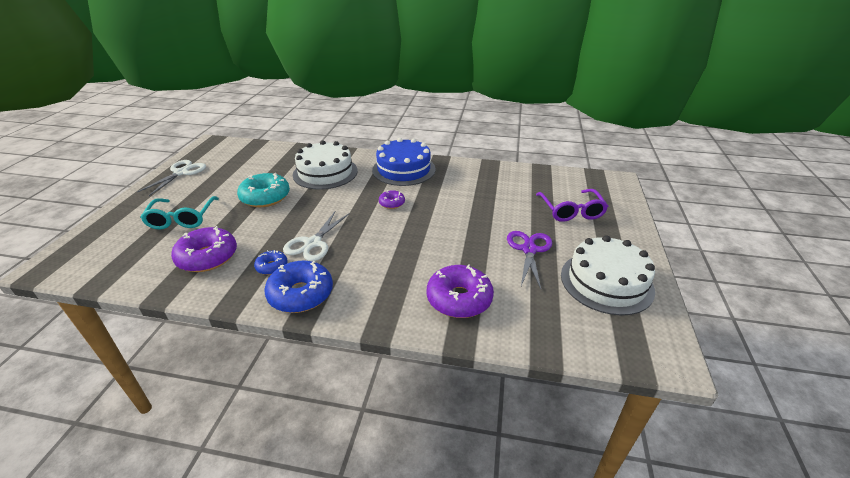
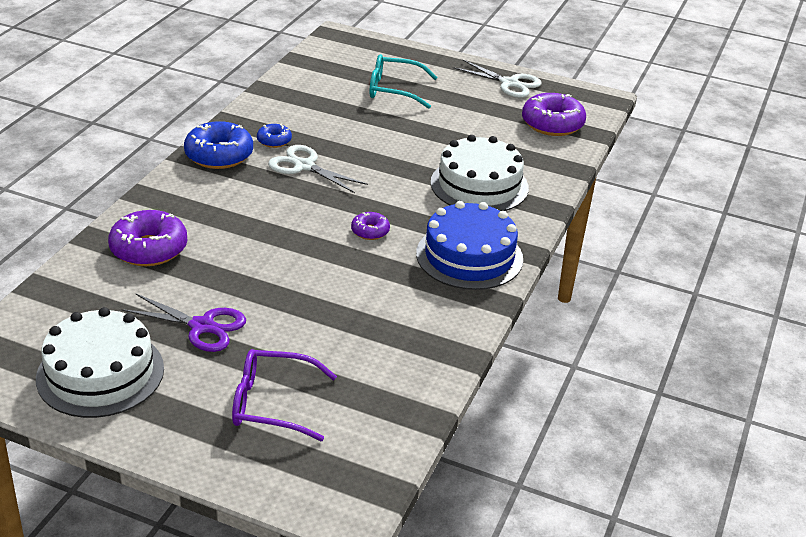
camera: 100 degrees right, 0 degrees up
(207, 257) = (311, 106): purple donut -> purple donut (552, 124)
(265, 197) = (424, 138): turquoise donut -> none

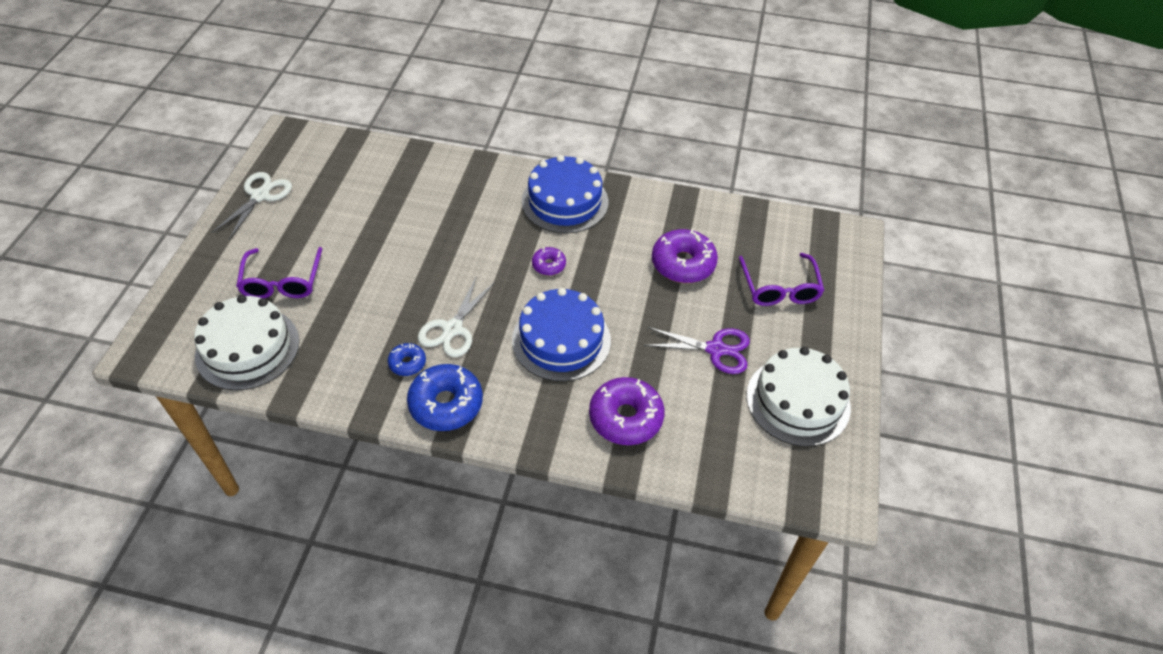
camera: 100 degrees left, 15 degrees up
(202, 326) = (716, 349): purple scissors -> purple scissors turned 90 degrees clockwise
(263, 225) = (561, 340): none -> blue cake
(394, 90) = (282, 281): turquoise glasses -> purple glasses
(479, 185) = (457, 203): white cake -> white cake (247, 348)
(552, 124) = (340, 163): purple donut -> purple donut (683, 263)

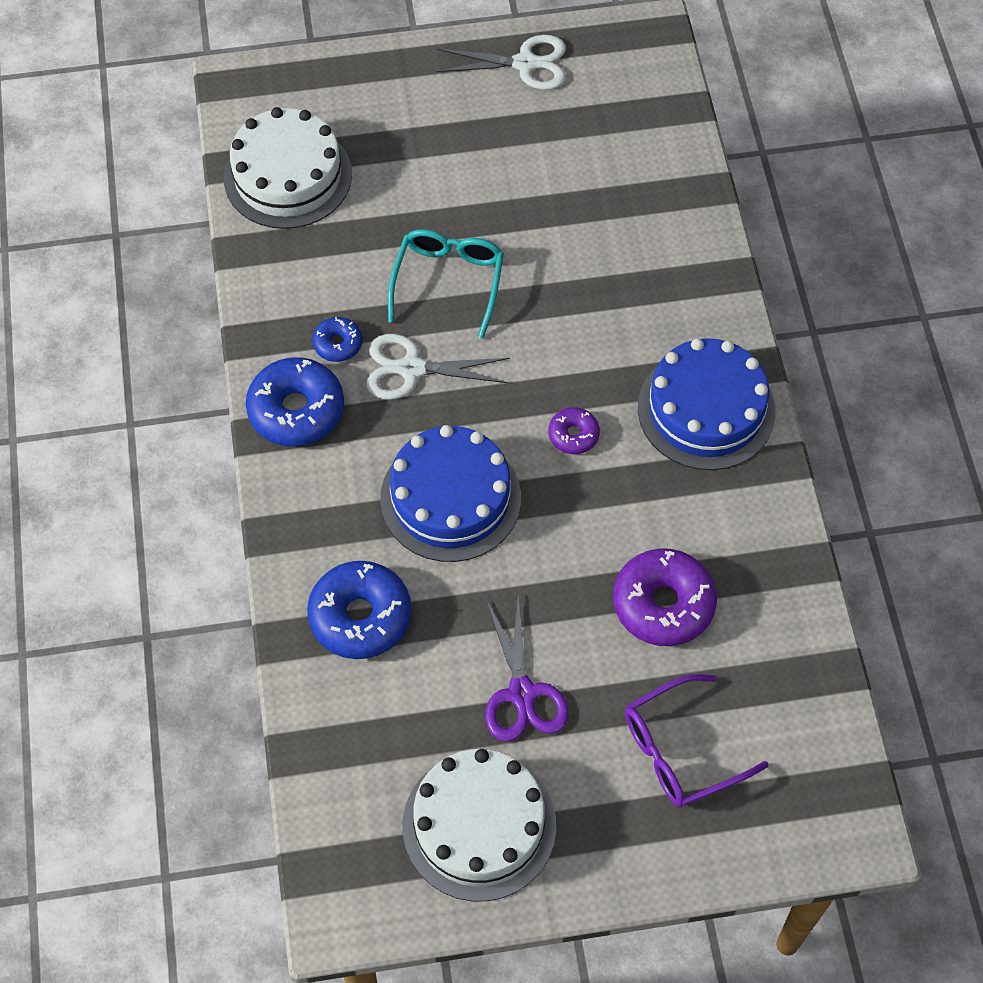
camera: 70 degrees right, 10 degrees up
(282, 281) = (400, 158): purple glasses -> none
(399, 288) = (448, 283): none -> turquoise glasses
(625, 417) = (360, 616): purple donut -> blue donut

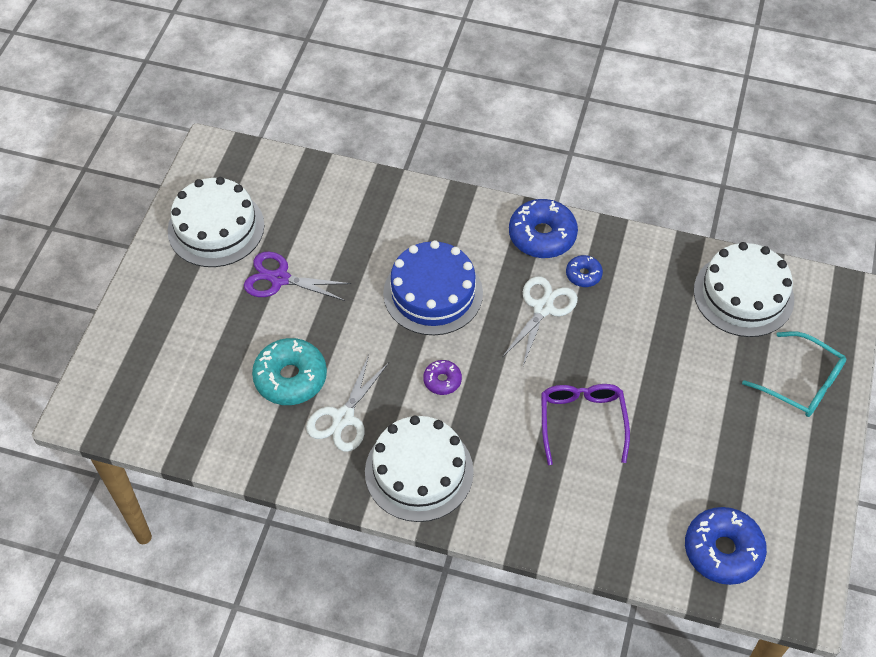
camera: 115 degrees right, 5 degrees down
(360, 616) = (378, 219): blue donut -> blue donut (722, 550)
(448, 283) = (605, 356): turquoise glasses -> turquoise glasses (801, 382)
(525, 64) = (800, 491): white scissors -> white scissors (343, 418)
(663, 604) = (290, 378): purple donut -> turquoise donut
(681, 750) = (192, 344): purple glasses -> purple glasses (582, 422)
(706, 409) = (419, 471): blue cake -> white cake

